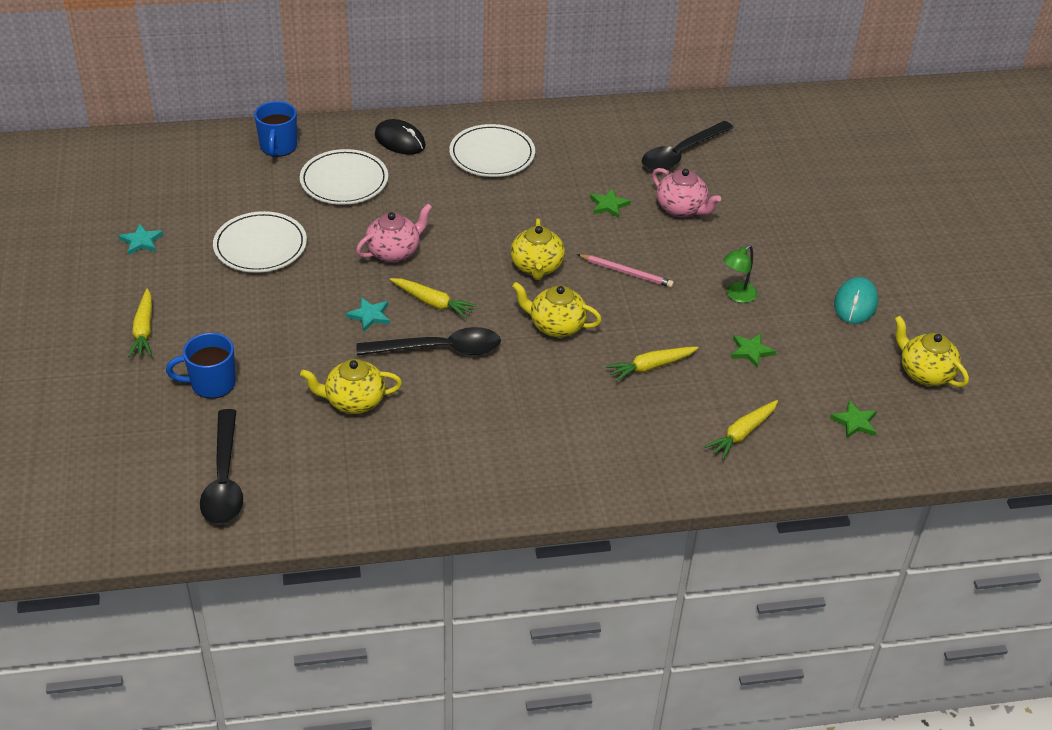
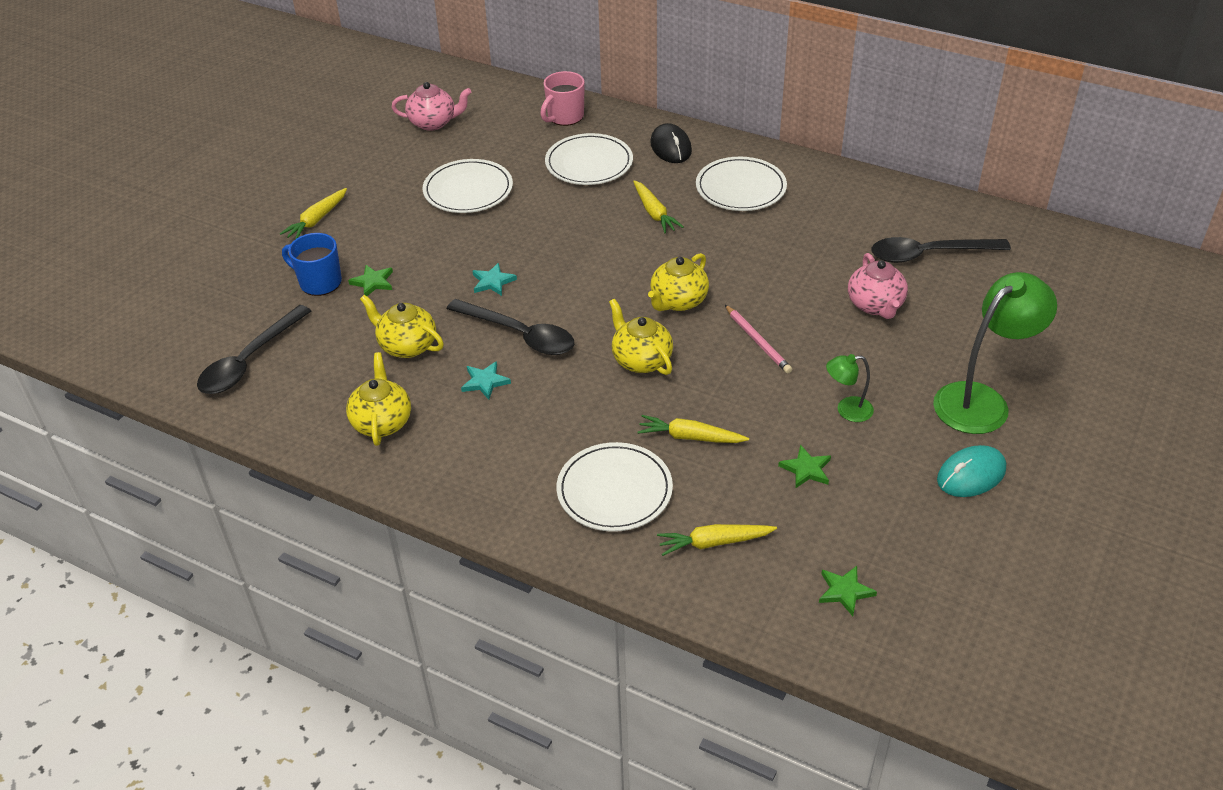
camera: 40 degrees right, 0 degrees up
(141, 241) = (386, 152): turquoise star -> turquoise star (485, 382)
(278, 147) = (564, 117): blue mug -> pink mug
(394, 252) = (568, 237): pink teapot -> pink teapot (433, 123)
(432, 302) = (555, 293): yellow carrot -> yellow carrot (654, 213)
(608, 205) = (804, 273): green star -> green star (373, 282)
(637, 432) = (614, 490): none -> white plate
(814, 248) = (981, 400): none -> green lamp
(924, 373) = (978, 581): yellow teapot -> yellow teapot (382, 422)

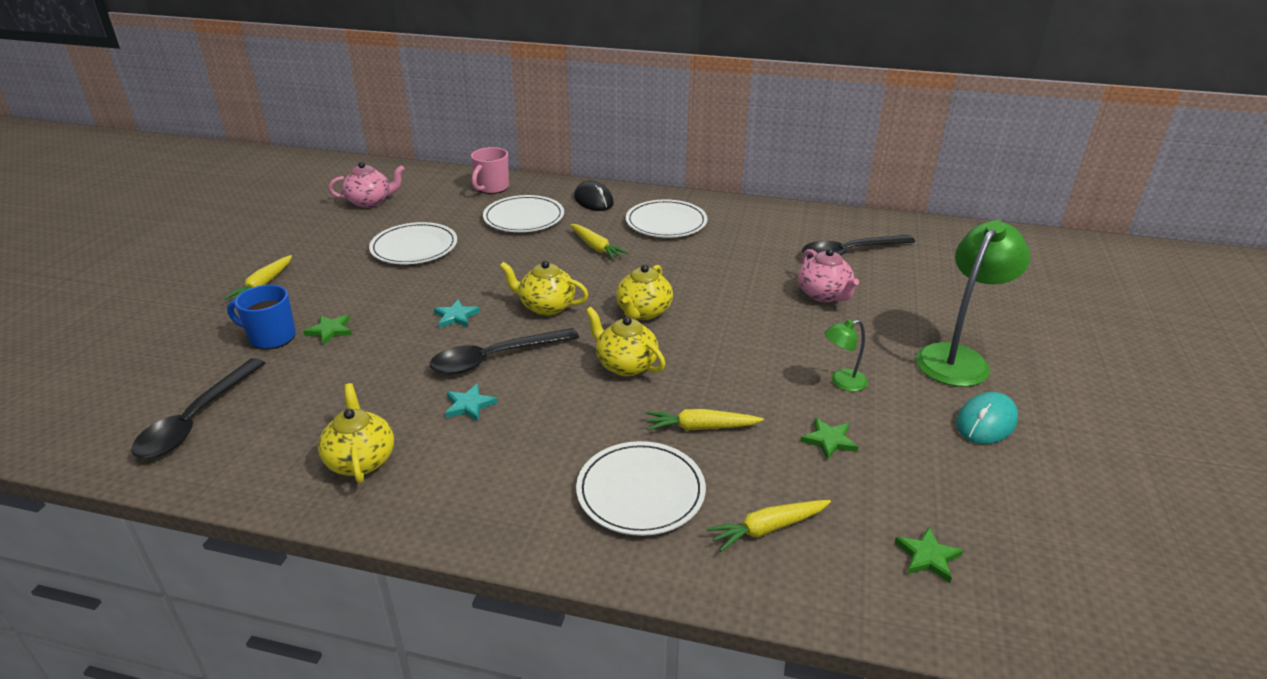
camera: 15 degrees left, 10 degrees down
(407, 346) = (376, 383): yellow teapot -> yellow teapot (546, 306)
(519, 335) = (495, 358): black spoon -> black spoon turned 135 degrees clockwise
(758, 341) = (731, 335): pink pencil -> none

